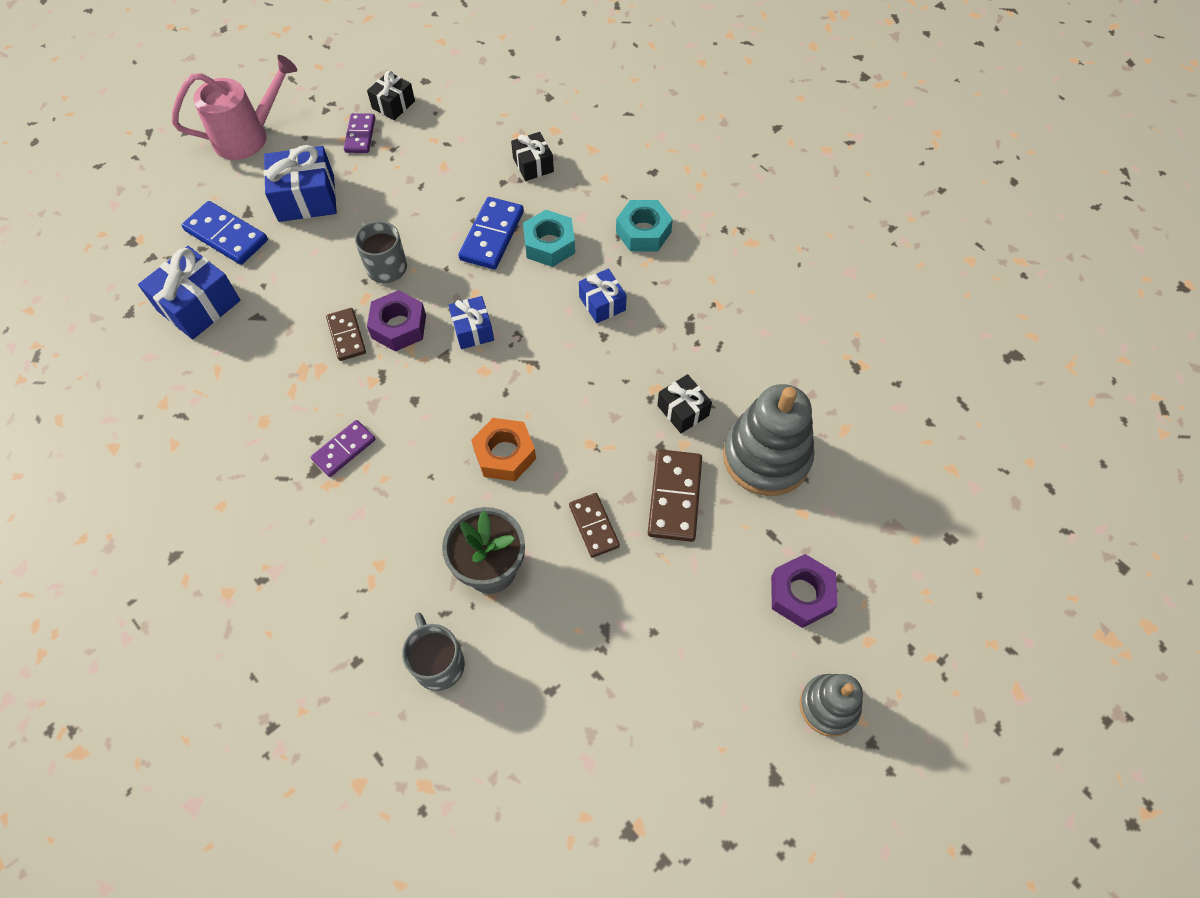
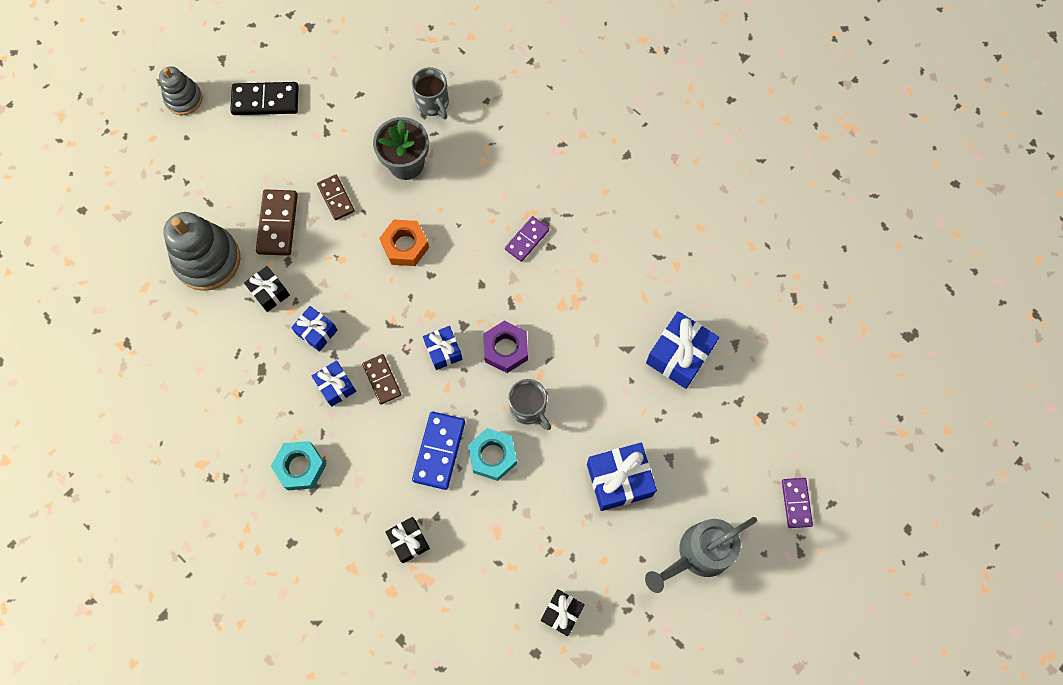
camera: 175 degrees right, 10 degrees up
(226, 236) = (680, 430): blue domino -> none
(249, 136) = (697, 555): pink watering can -> grey watering can
(346, 336) = (547, 336): brown domino -> brown domino (382, 379)
(360, 135) = (586, 566): purple domino -> purple domino (796, 503)
(549, 244) = (386, 445): turquoise nut -> turquoise nut (492, 456)
(623, 361) = (316, 332): none -> blue gift
(699, 692) = (265, 100): none -> black domino
(801, 594) = (193, 164): purple nut -> none

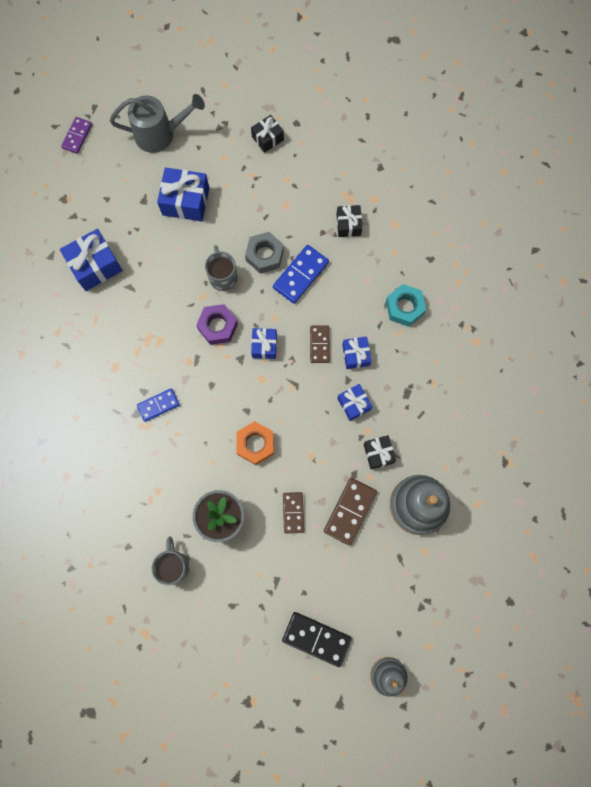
camera: 155 degrees left, 5 degrees up
(492, 456) = (264, 255): turquoise nut -> grey nut
(527, 240) = (158, 405): purple domino -> blue domino

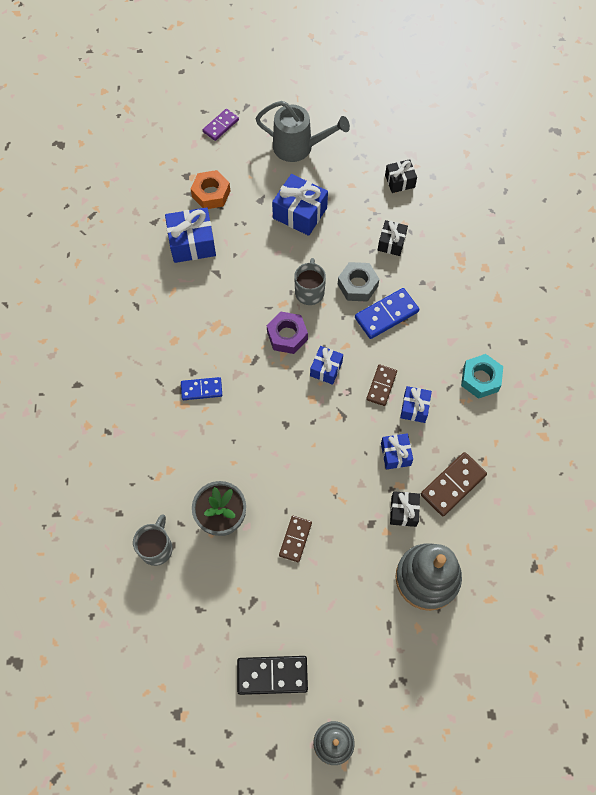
camera: 20 degrees right, 10 degrees down
(255, 444) = (282, 459): orange nut -> orange nut (211, 194)
(316, 639) = (272, 675): black domino -> black domino turned 45 degrees counterclockwise
(348, 225) = (451, 283): black gift -> black gift (391, 243)
(349, 511) = (353, 558): brown domino -> brown domino (453, 485)

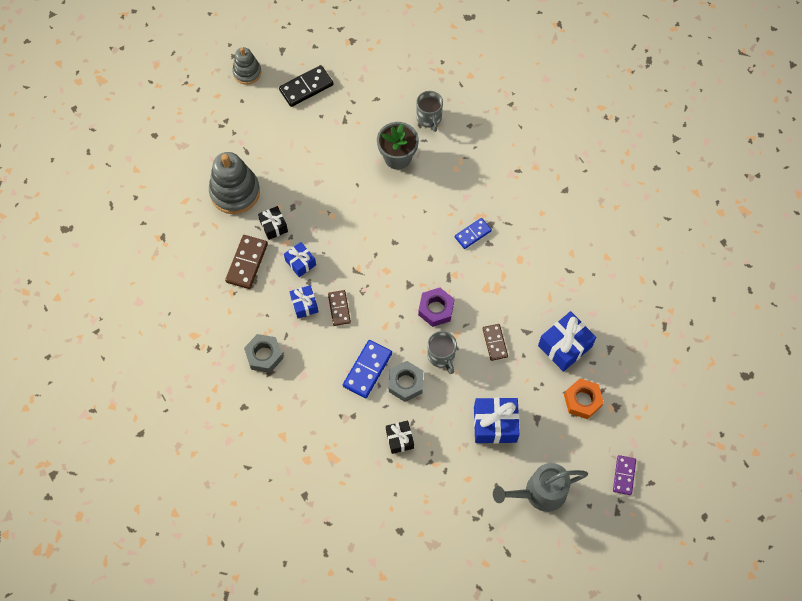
camera: 150 degrees right, 0 degrees up
(295, 539) = (339, 170): brown domino -> brown domino (495, 343)
(326, 369) = (389, 299): blue gift -> none
(400, 181) = (427, 508): black gift -> none
(480, 379) = (264, 355): turquoise nut -> grey nut

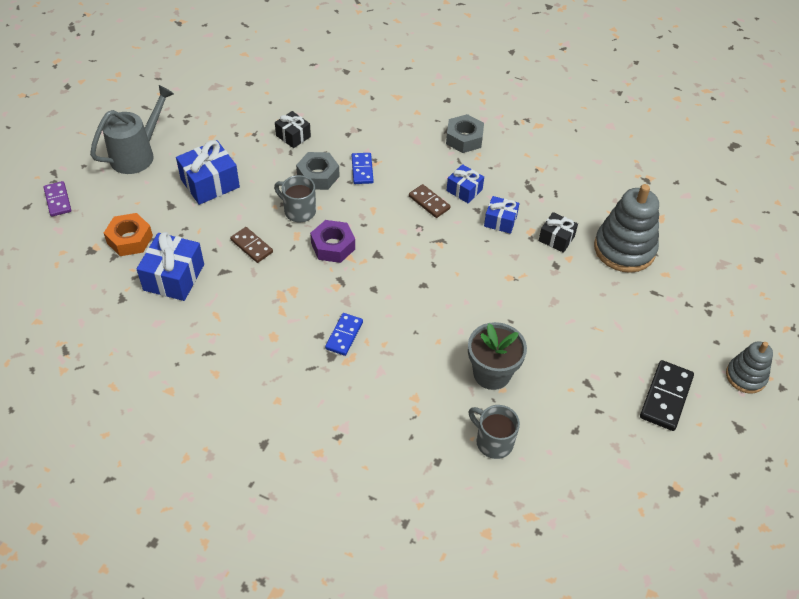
camera: 145 degrees right, 15 degrees down
(247, 263) = (549, 197): brown domino -> none
(367, 369) = (362, 170): blue domino -> blue domino, size x0.66

